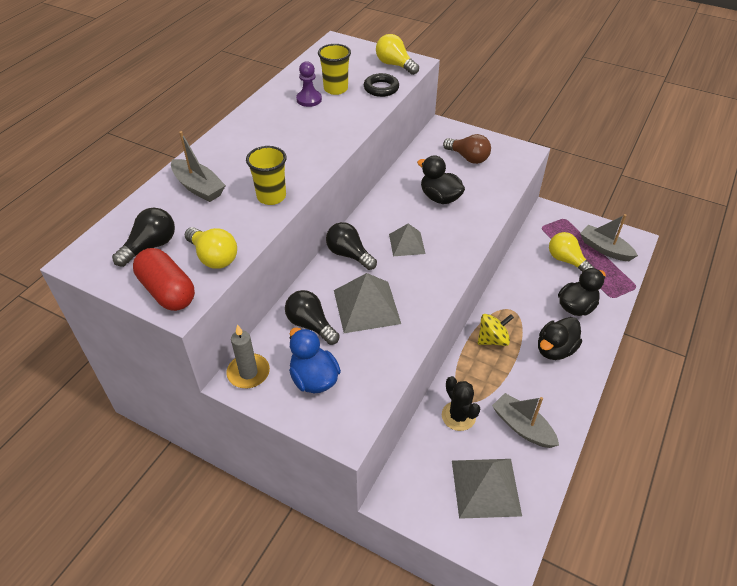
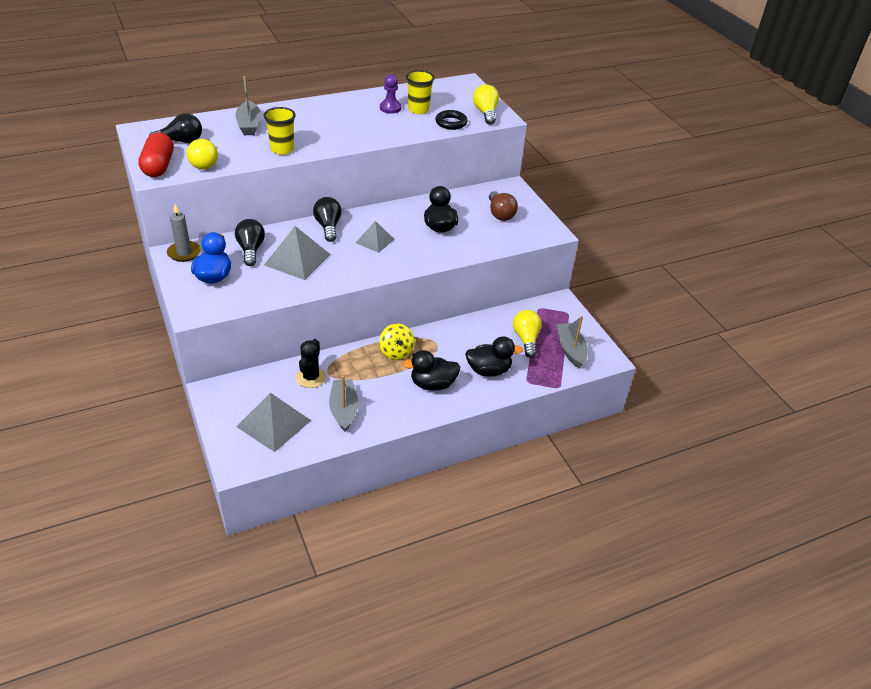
camera: 35 degrees right, 5 degrees down
(492, 339) = (396, 352): yellow spinning top -> yellow spinning top turned 60 degrees clockwise

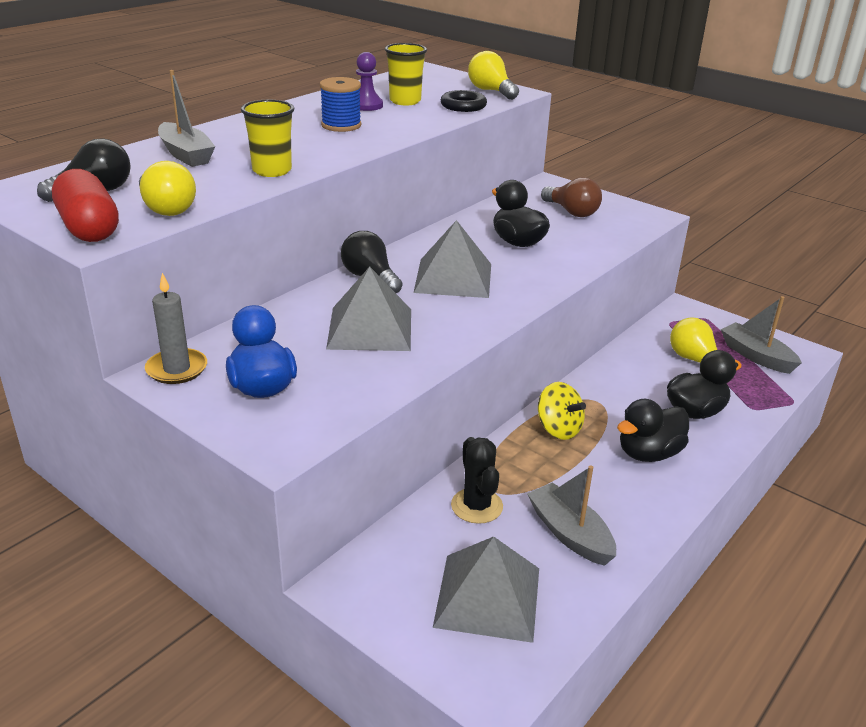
camera: 25 degrees left, 10 degrees down
(251, 250) = (285, 335): black light bulb -> none
(357, 122) = (341, 125): none -> blue spool
(375, 241) = (453, 277): grey pyramid -> grey pyramid, size x1.63

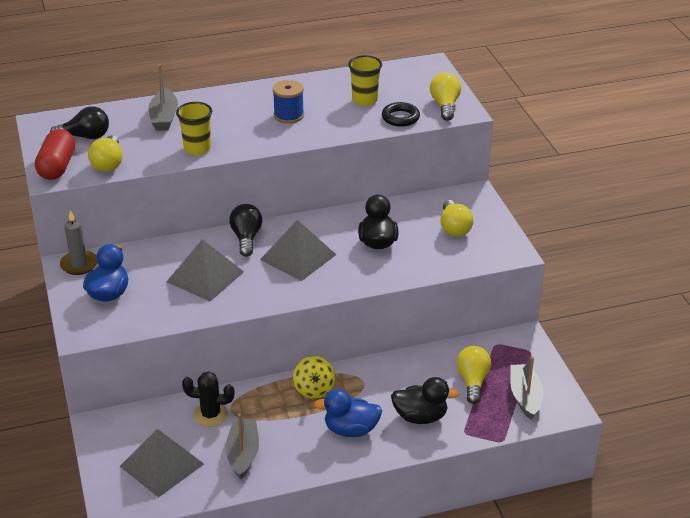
camera: 35 degrees right, 5 degrees up
(366, 105) = (331, 98): purple pawn -> none
(477, 506) = (210, 414): black cactus -> black cactus turned 75 degrees clockwise
(572, 212) = (454, 228): brown light bulb -> yellow light bulb
(648, 453) = (351, 430): black duck -> blue duck

